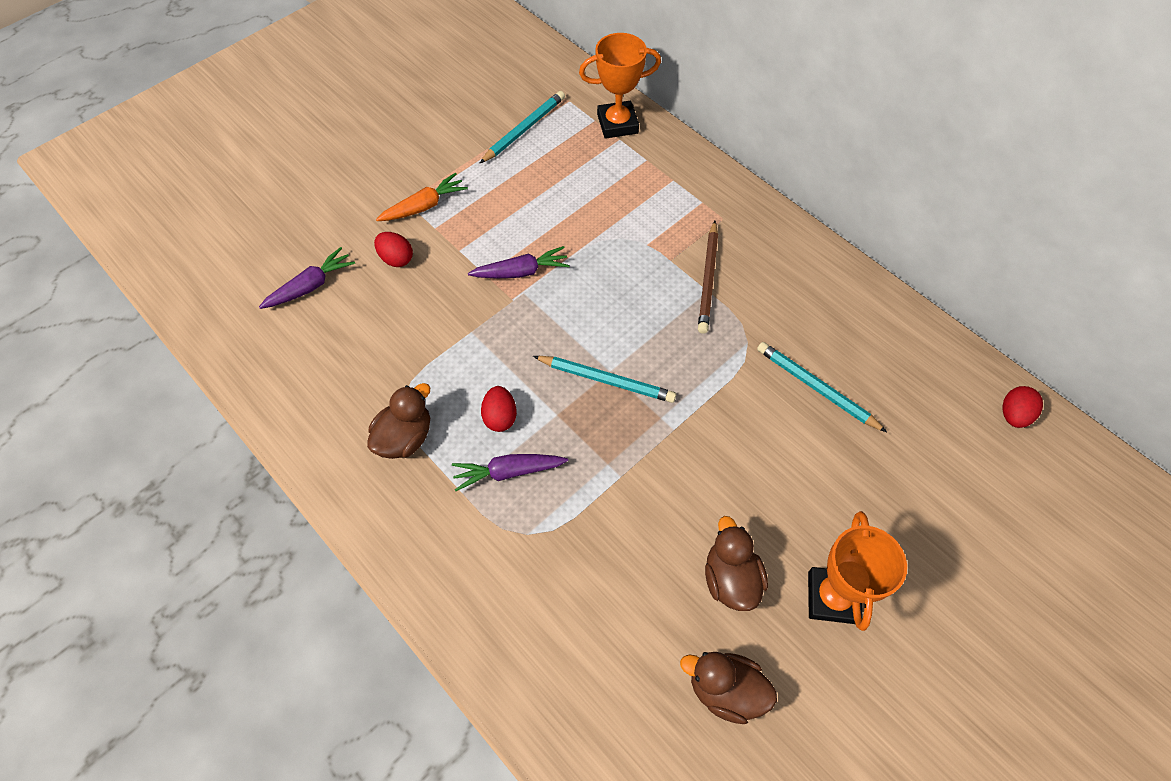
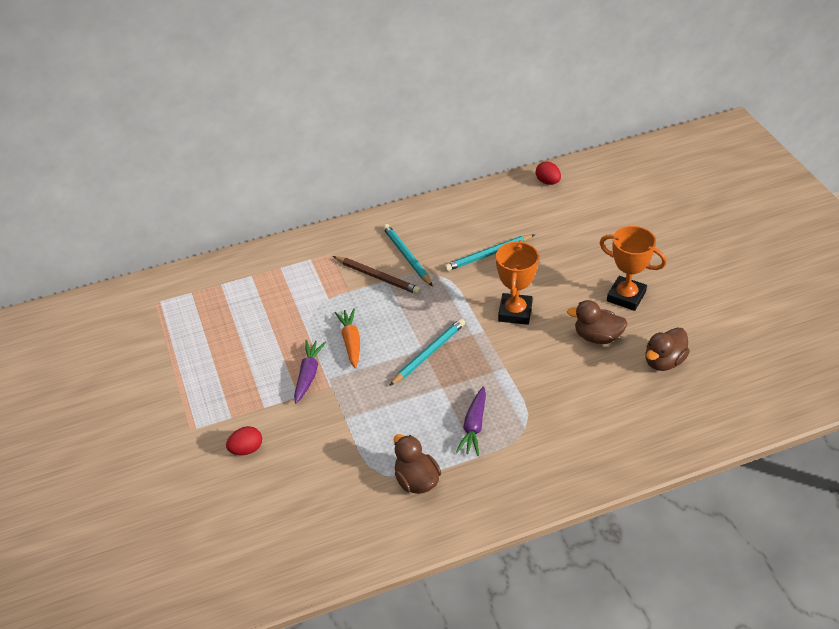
camera: 65 degrees left, 15 degrees down
(310, 286) = (237, 514): purple carrot -> none
(424, 206) = (204, 419): orange carrot -> orange carrot (351, 342)
(500, 417) = (428, 420): red egg -> none
(524, 129) = (169, 336): turquoise pencil -> turquoise pencil (407, 256)
(617, 124) = (205, 280): orange trophy -> orange trophy (515, 312)

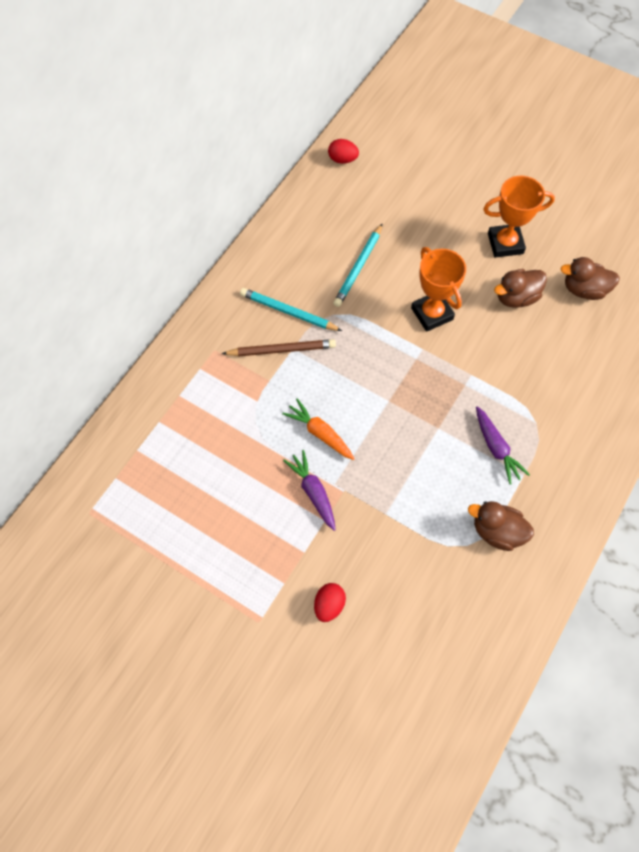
camera: 40 degrees left, 20 degrees up
(429, 353) = (397, 401): turquoise pencil -> none
(664, 361) = (584, 290): brown duck -> brown duck turned 90 degrees clockwise

